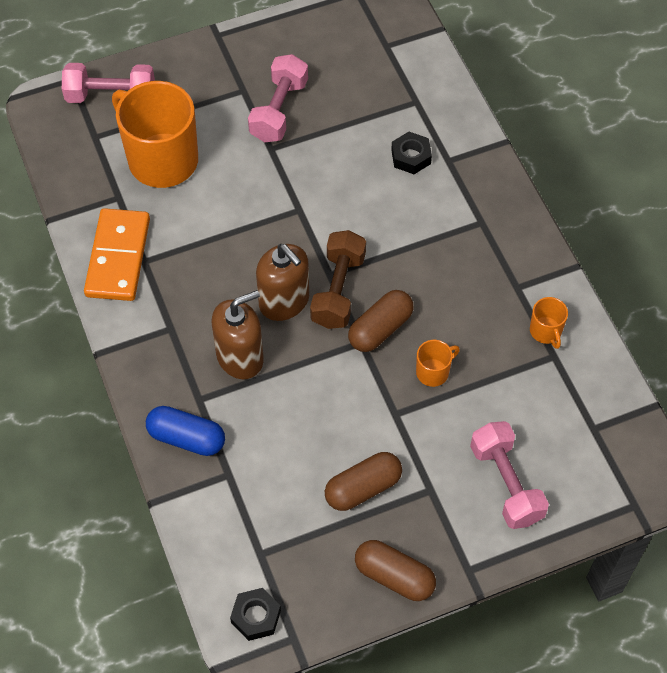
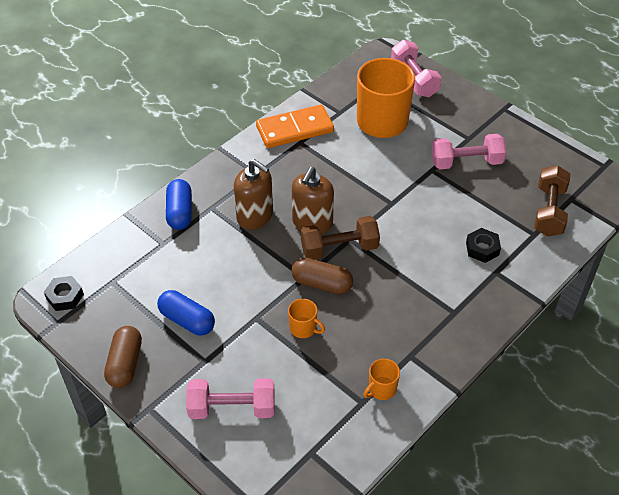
camera: 65 degrees right, 10 degrees down
(363, 488) = (187, 320): brown capsule -> blue capsule
(392, 73) = (549, 211): none -> brown dumbbell
(506, 483) = (232, 408): pink dumbbell -> pink dumbbell turned 45 degrees clockwise

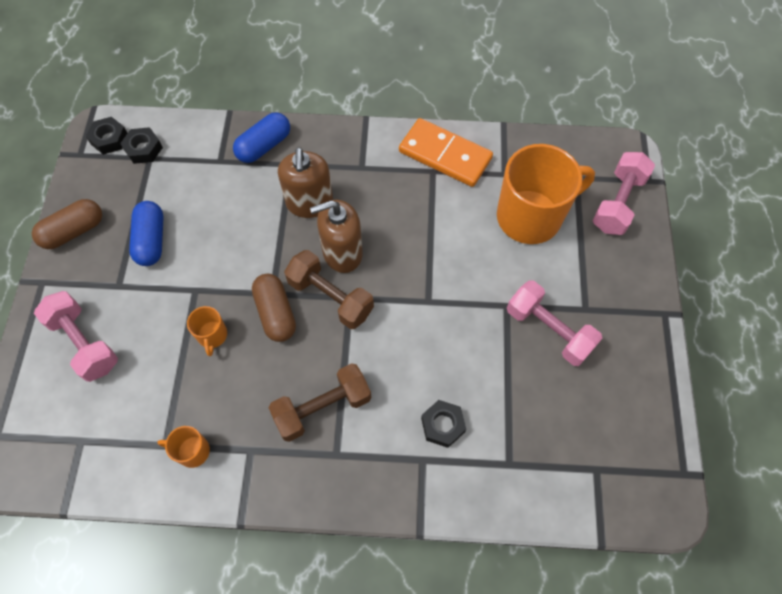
camera: 50 degrees right, 15 degrees up
(100, 281) = (143, 149): none -> black nut
(549, 211) = (556, 457): brown dumbbell -> brown dumbbell (322, 407)

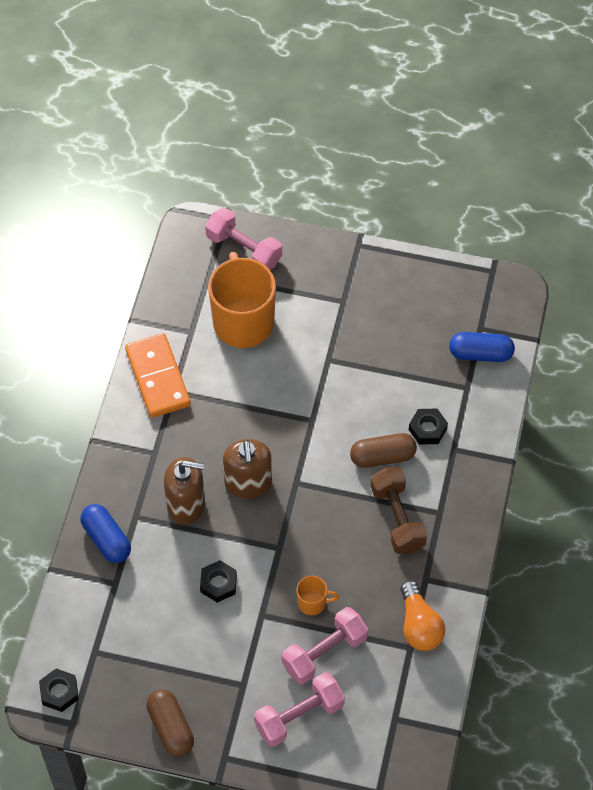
camera: 80 degrees left, 5 degrees down
(143, 149) = (81, 657): black nut -> black nut (218, 584)
(151, 240) = (198, 653): blue capsule -> blue capsule (480, 354)
(192, 451) = (419, 625): orange mug -> orange light bulb
(276, 313) = (300, 546): brown capsule -> brown capsule (382, 457)
(330, 297) = (293, 499): brown dumbbell -> none
(445, 155) = (157, 377): orange domino -> orange domino turned 60 degrees counterclockwise
(549, 330) = (357, 333): pink dumbbell -> pink dumbbell (324, 652)

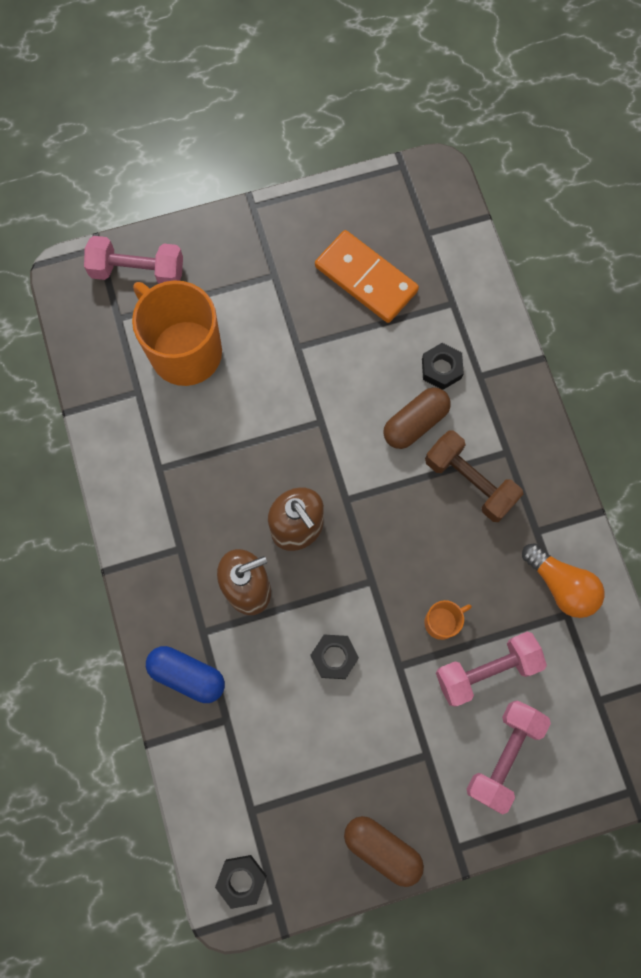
camera: 30 degrees left, 15 degrees up
(157, 377) = (132, 462): orange domino -> orange domino (366, 279)
(324, 652) = (486, 670): pink dumbbell -> pink dumbbell turned 45 degrees clockwise
(480, 354) = (444, 260): blue capsule -> none

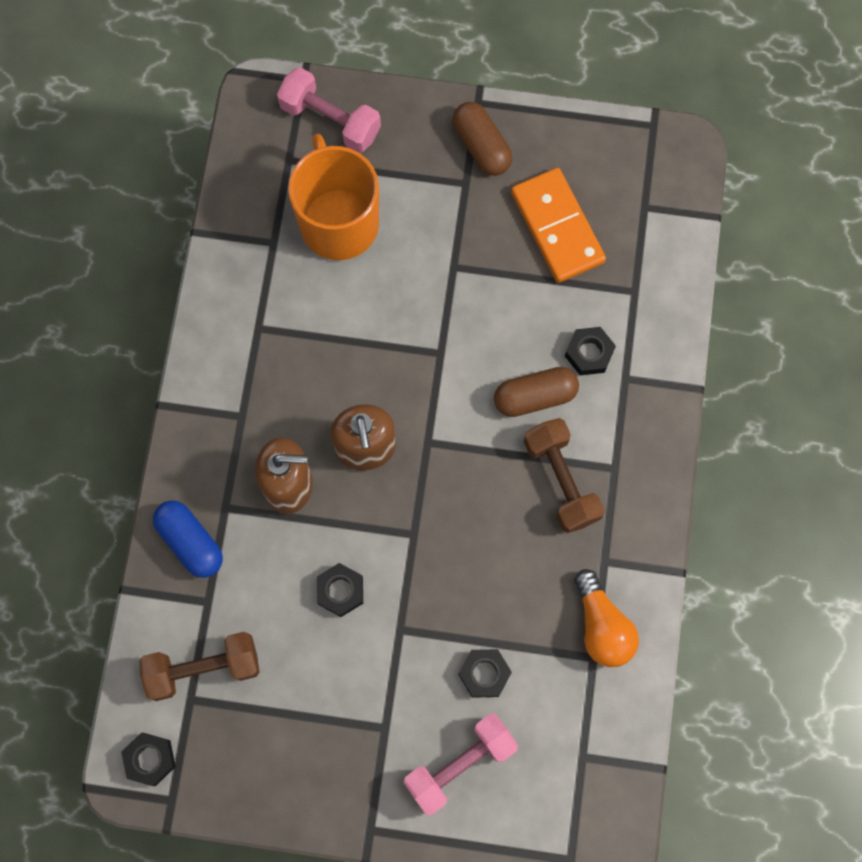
camera: 25 degrees right, 0 degrees up
(250, 778) = (203, 668): none -> brown dumbbell
(382, 848) = (297, 795): brown capsule -> brown capsule (481, 146)
(442, 622) = (463, 606): orange mug -> none
(486, 670) = (484, 674): pink dumbbell -> black nut

